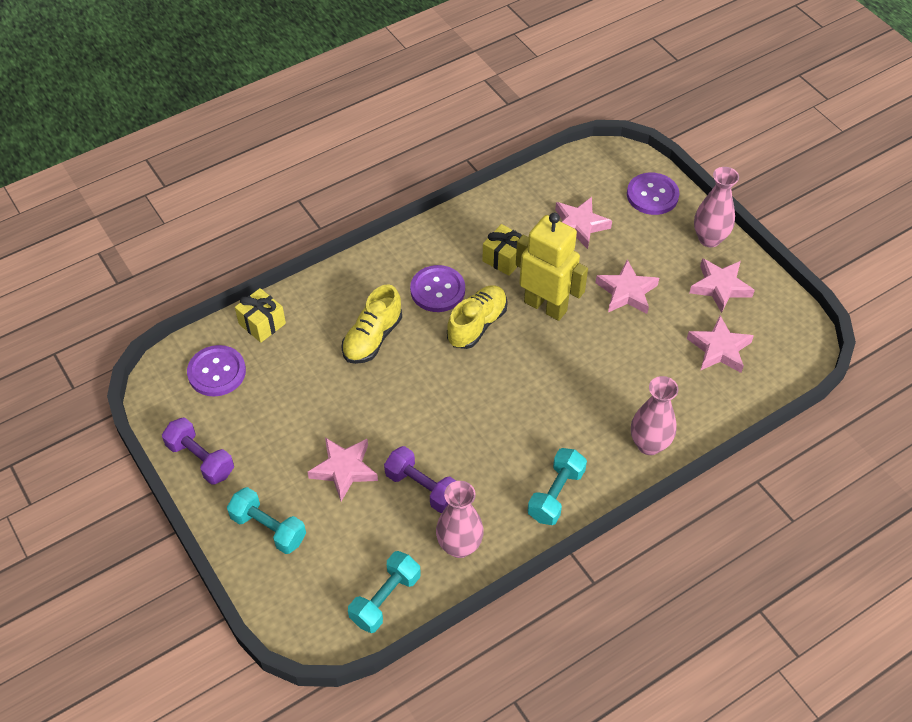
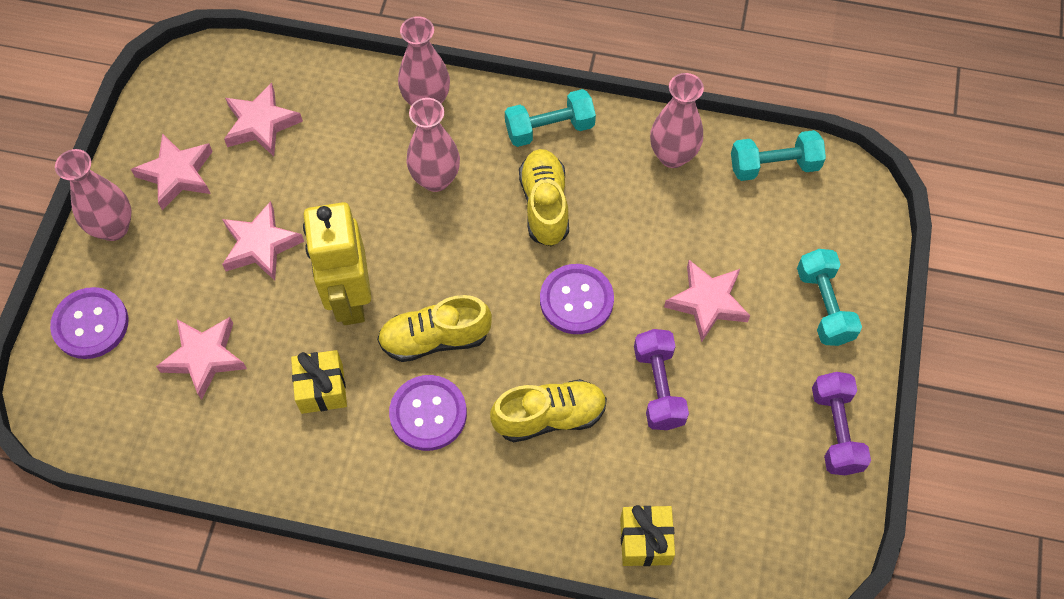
camera: 135 degrees left, 10 degrees up
(217, 372) = (743, 521): purple button -> purple button (576, 300)
(422, 487) = (654, 227): purple dumbbell -> purple dumbbell (658, 387)
(502, 444) = (544, 205): none -> yellow shoe
(583, 404) = (435, 179): none -> pink vase

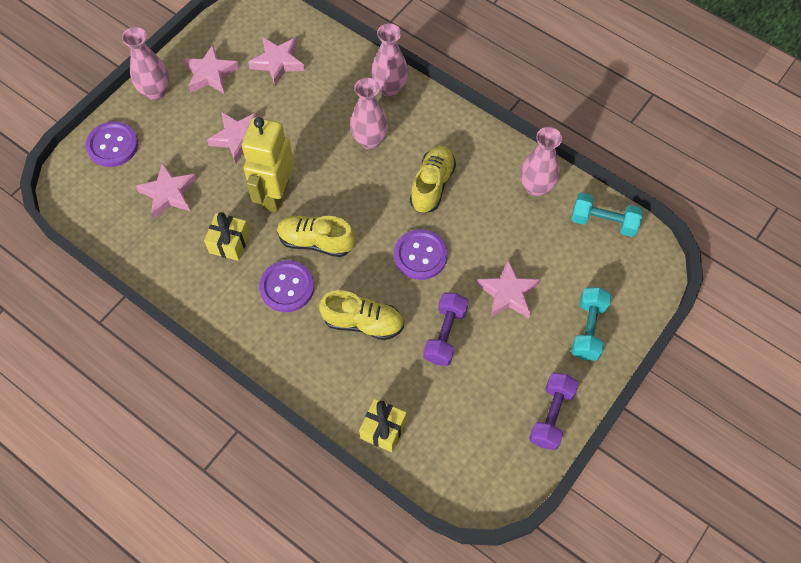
camera: 25 degrees right, 0 degrees up
(549, 128) = (461, 137): turquoise dumbbell -> none

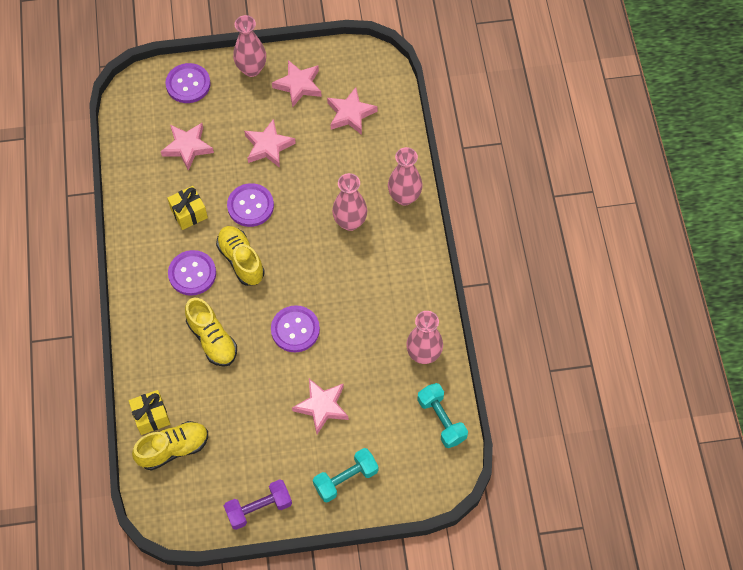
camera: 45 degrees right, 0 degrees up
(275, 194) = (250, 206): yellow robot -> purple button
(432, 185) = (355, 290): yellow shoe -> yellow shoe (173, 449)
(445, 334) = (253, 395): purple dumbbell -> none

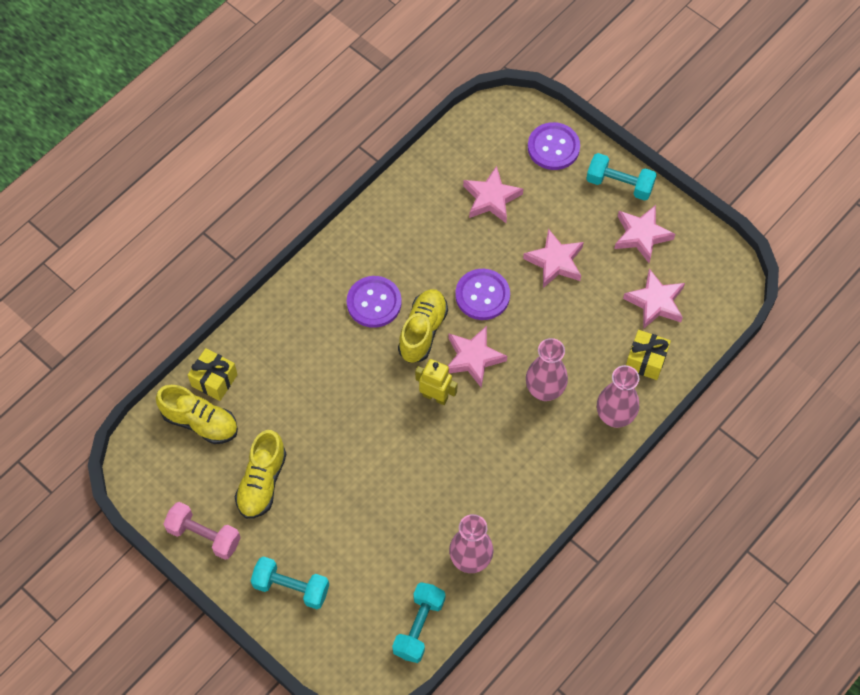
camera: 50 degrees right, 0 degrees up
(189, 213) = (429, 252): yellow gift -> yellow gift (645, 360)
(212, 339) = (327, 370): yellow shoe -> yellow shoe (262, 482)
(251, 69) = (619, 184): pink vase -> turquoise dumbbell
(259, 508) = (204, 536): purple dumbbell -> pink dumbbell
(294, 288) = (435, 396): none -> yellow robot
(295, 329) = (396, 430): purple button -> none
(322, 406) = (342, 512): pink star -> pink star (473, 358)

